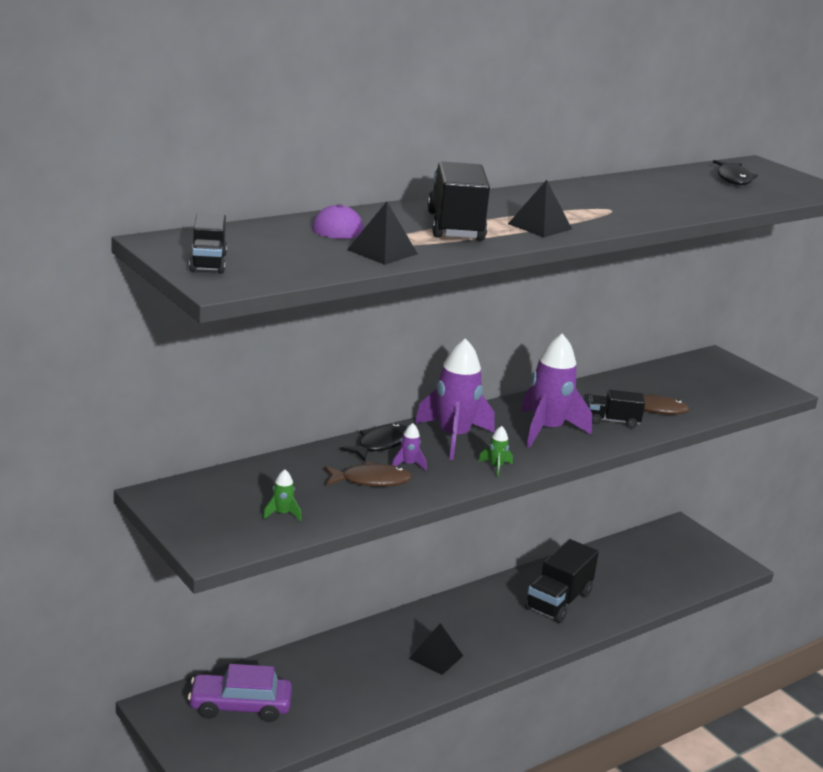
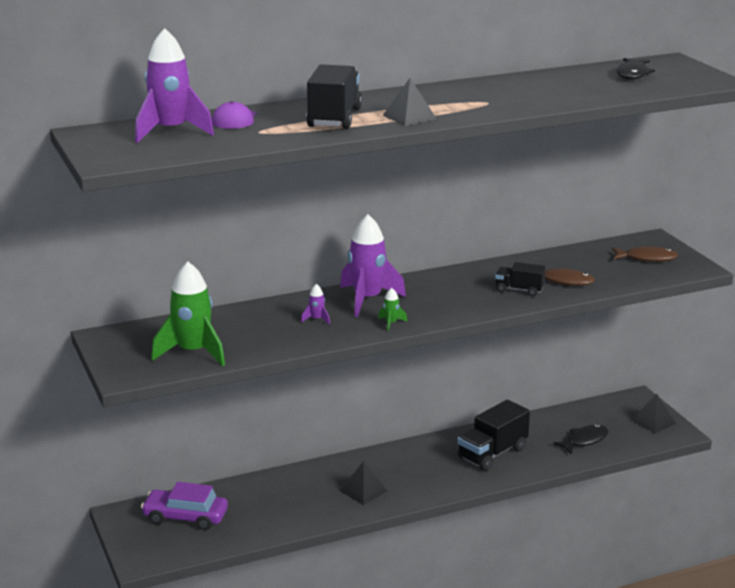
camera: 15 degrees right, 0 degrees up
(208, 263) = (109, 147): black truck -> none
(282, 514) = (193, 352): green rocket -> green rocket, size x2.40
(371, 480) = (278, 330): brown fish -> brown fish (647, 258)
(380, 444) = (301, 304): black fish -> black fish (584, 440)
(382, 252) = (255, 138): black pyramid -> black pyramid (653, 422)
(547, 430) = (454, 296): purple rocket -> purple rocket (171, 131)

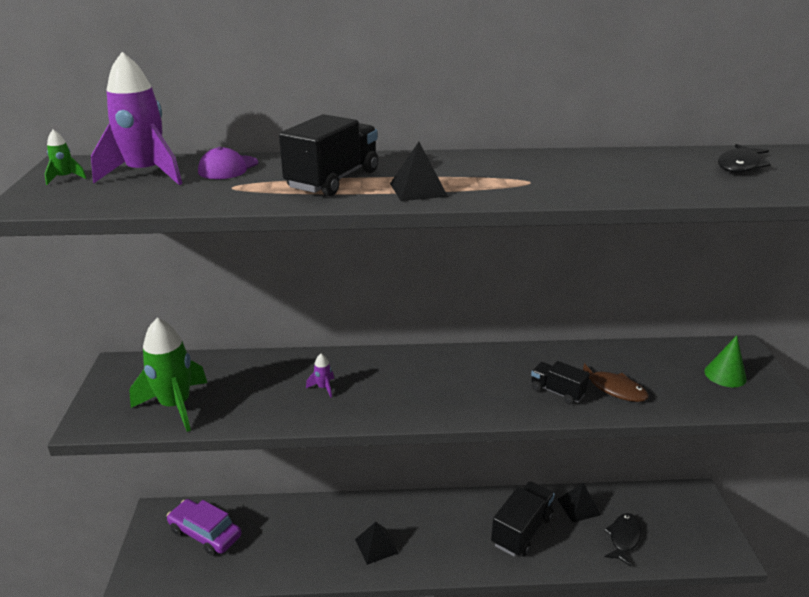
camera: 20 degrees right, 5 degrees up
(367, 300) = (390, 371): purple rocket -> none
(391, 323) = (393, 410): green rocket -> green rocket (65, 178)
(492, 453) = (521, 530): black truck -> black truck turned 150 degrees clockwise
(584, 440) = (623, 538): black fish -> black fish turned 45 degrees counterclockwise
(647, 258) = (725, 375): brown fish -> green cone
(653, 422) = (707, 531): black pyramid -> black pyramid (579, 507)

